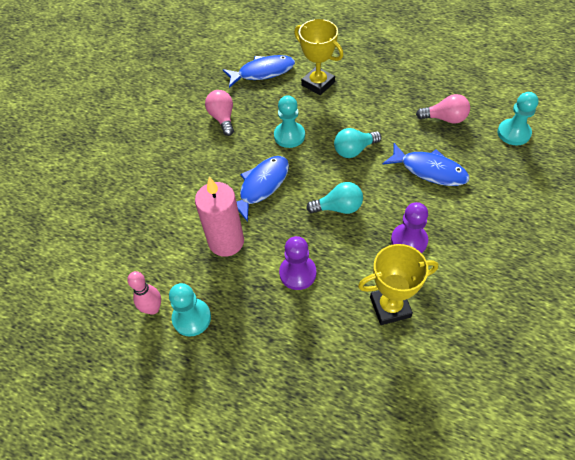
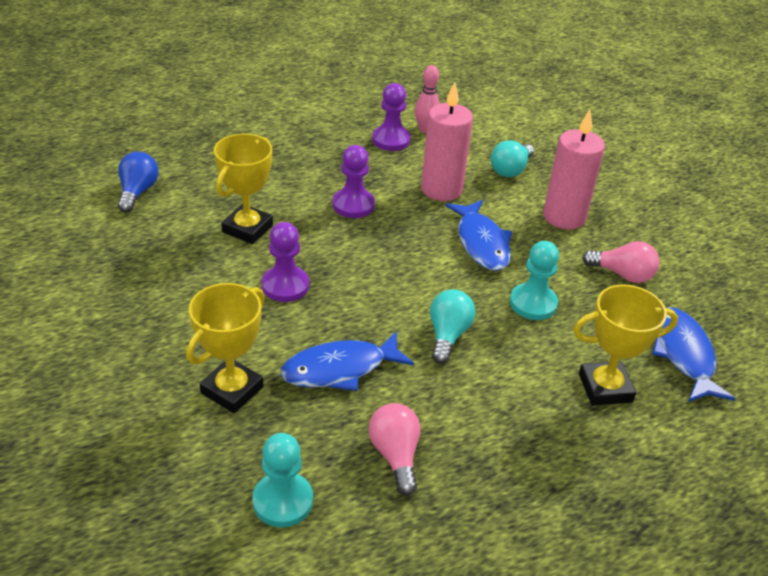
camera: 125 degrees right, 15 degrees down
(191, 168) = (564, 217): none -> pink candle
(192, 318) = (391, 140): turquoise pawn -> purple pawn
(263, 72) = (684, 354): blue fish -> blue fish turned 150 degrees clockwise
(338, 208) = (386, 271): turquoise light bulb -> turquoise light bulb (510, 170)
(443, 418) = (137, 192): none -> blue light bulb
(445, 118) = (395, 455): pink light bulb -> pink light bulb turned 120 degrees clockwise
(497, 197) = (232, 390): none -> yellow trophy

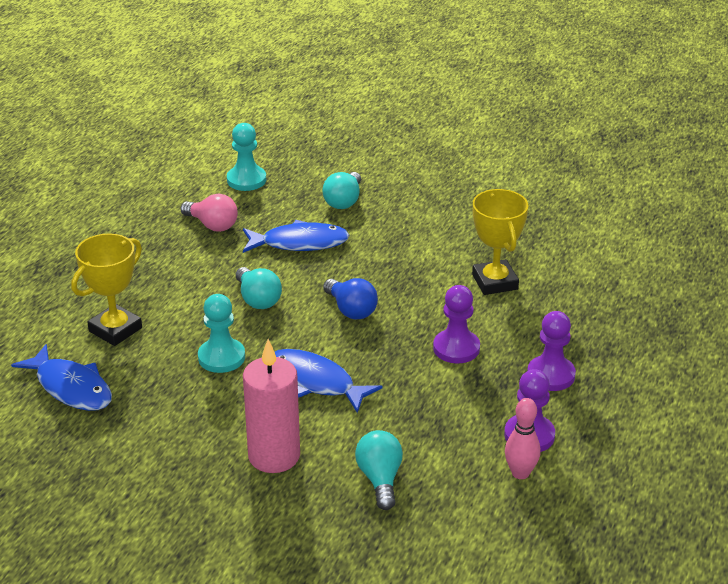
camera: 140 degrees right, 5 degrees down
(137, 192) = (611, 257): blue light bulb -> blue light bulb (351, 310)
(232, 390) = (344, 201): yellow trophy -> turquoise light bulb
(285, 285) = (406, 264): purple pawn -> purple pawn (551, 375)
(340, 369) = (299, 243): blue fish -> blue fish turned 60 degrees clockwise
(441, 189) = (411, 411): pink candle -> none
(622, 274) = (170, 428): pink light bulb -> none

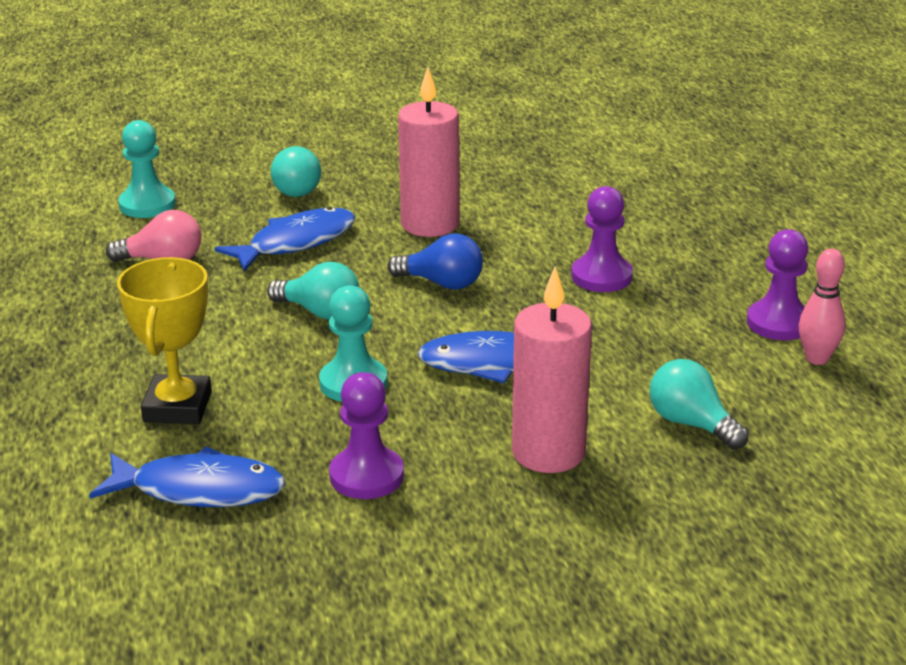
camera: 35 degrees left, 5 degrees down
(395, 262) = (430, 224): none -> pink candle
(495, 282) = (559, 206): yellow trophy -> none
(551, 375) = (725, 264): purple pawn -> purple pawn (366, 476)

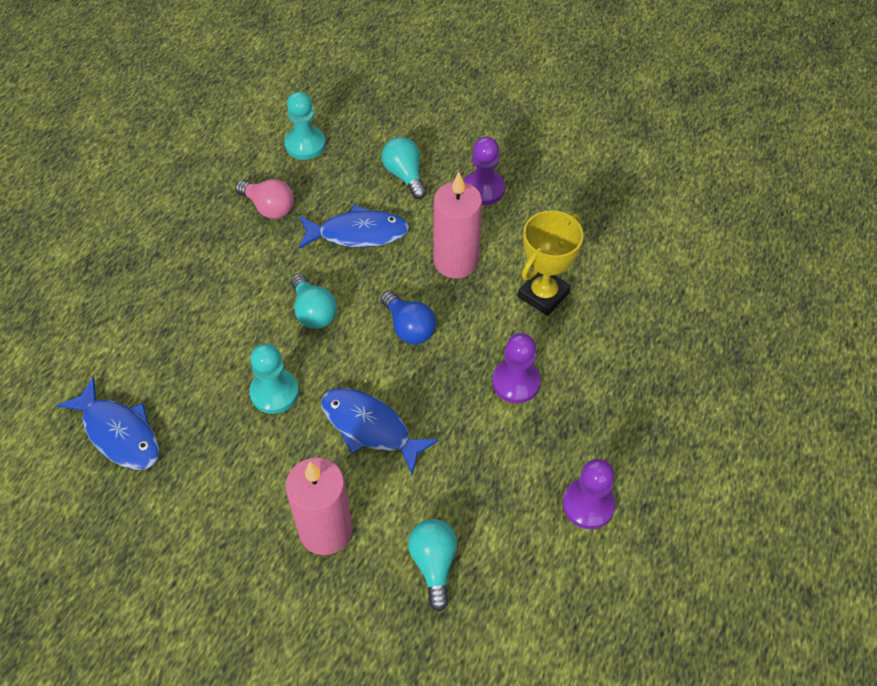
camera: 35 degrees right, 25 degrees up
(177, 407) = (166, 352): yellow trophy -> yellow trophy (543, 295)
(294, 189) = (405, 175): turquoise light bulb -> turquoise light bulb turned 135 degrees clockwise
(366, 476) = (210, 481): purple pawn -> purple pawn (483, 189)
(817, 358) = (578, 557): pink bowling pin -> none

